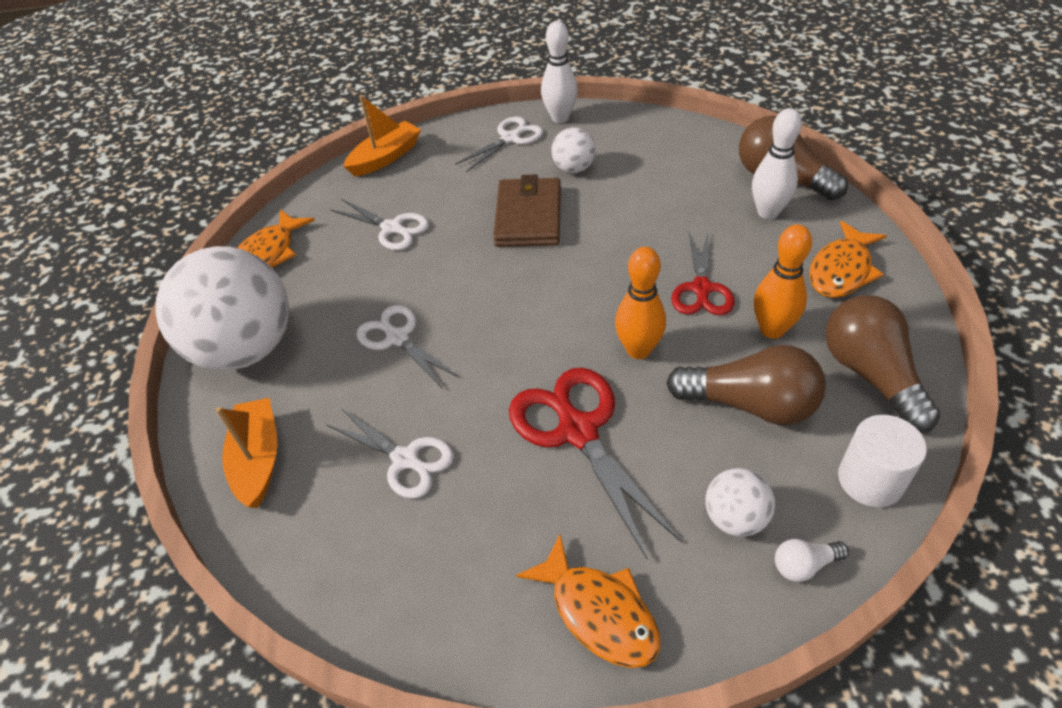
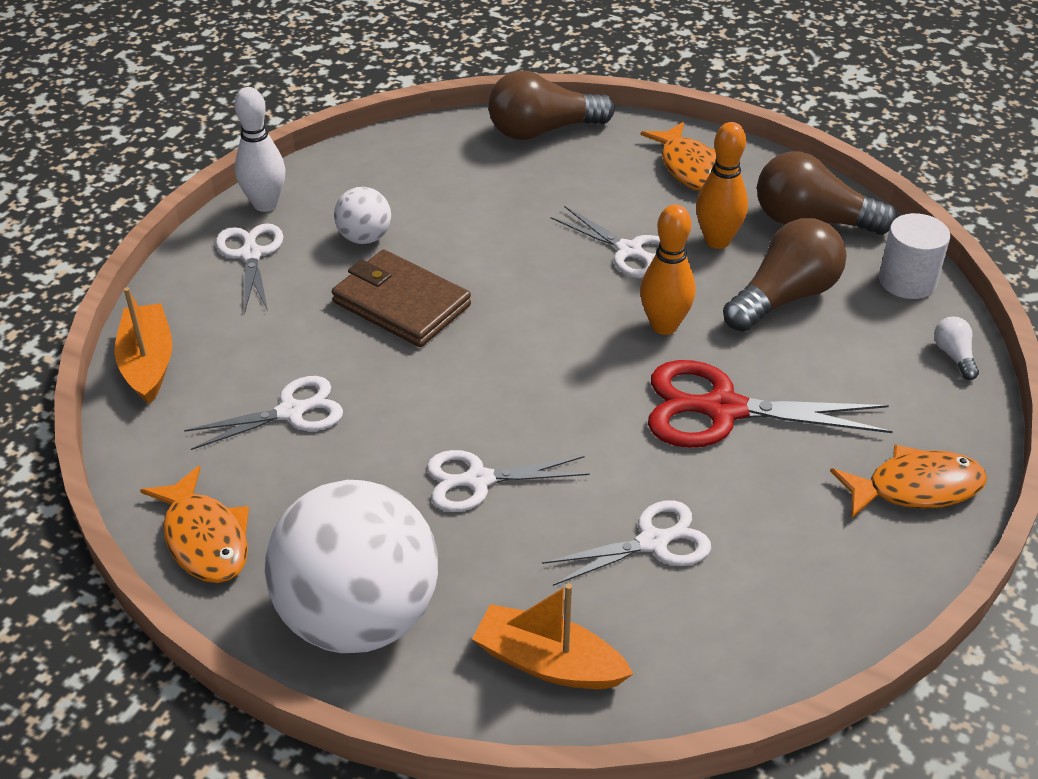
camera: 60 degrees left, 5 degrees down
(701, 289) = (629, 251): red scissors -> white scissors
(735, 518) = (886, 367): white ball -> none
(768, 212) = (577, 163): white bowling pin -> none
(804, 565) = (954, 356): white light bulb -> white light bulb turned 150 degrees clockwise

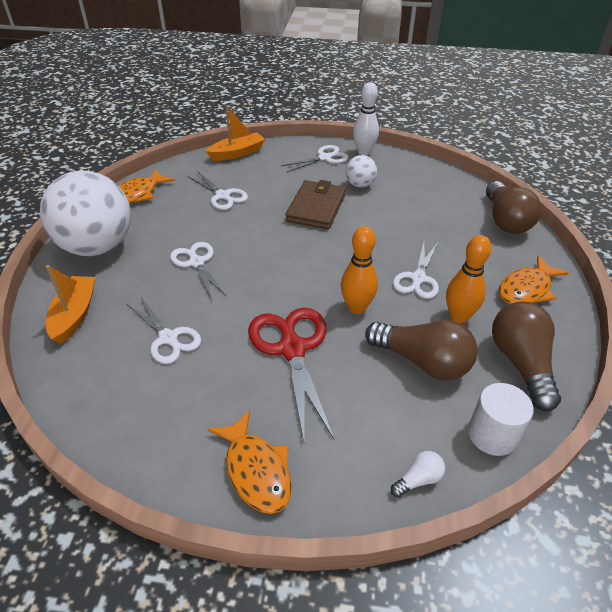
camera: 70 degrees right, 0 degrees up
(542, 130) = (505, 220): brown light bulb -> brown light bulb turned 150 degrees counterclockwise

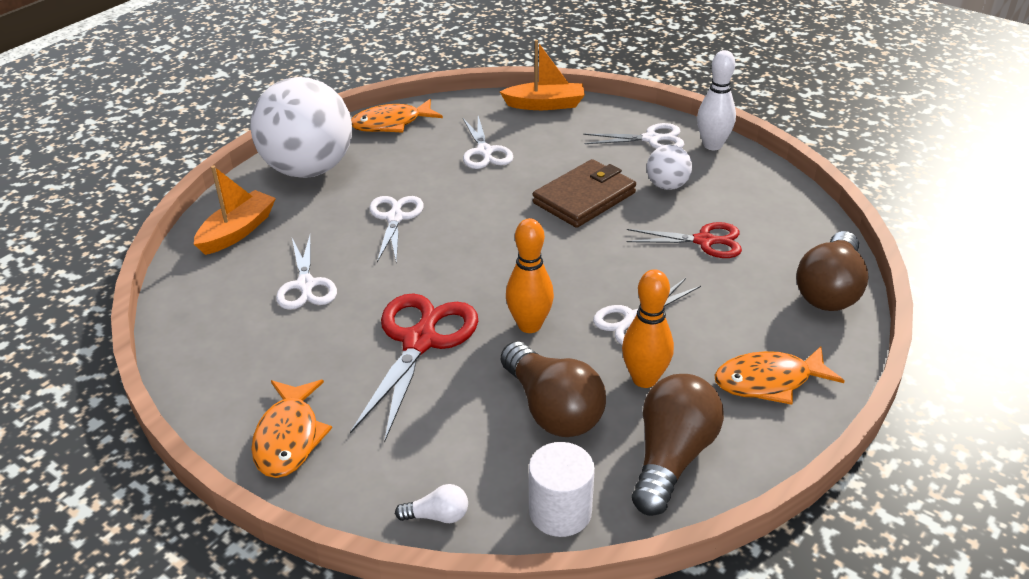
camera: 30 degrees right, 5 degrees down
(412, 213) = (705, 241): none -> red scissors

